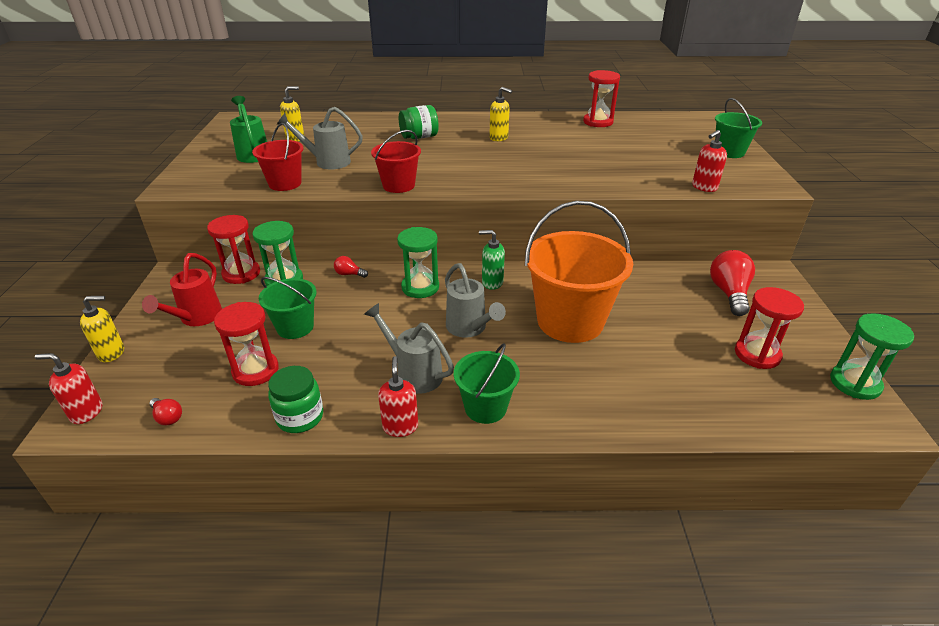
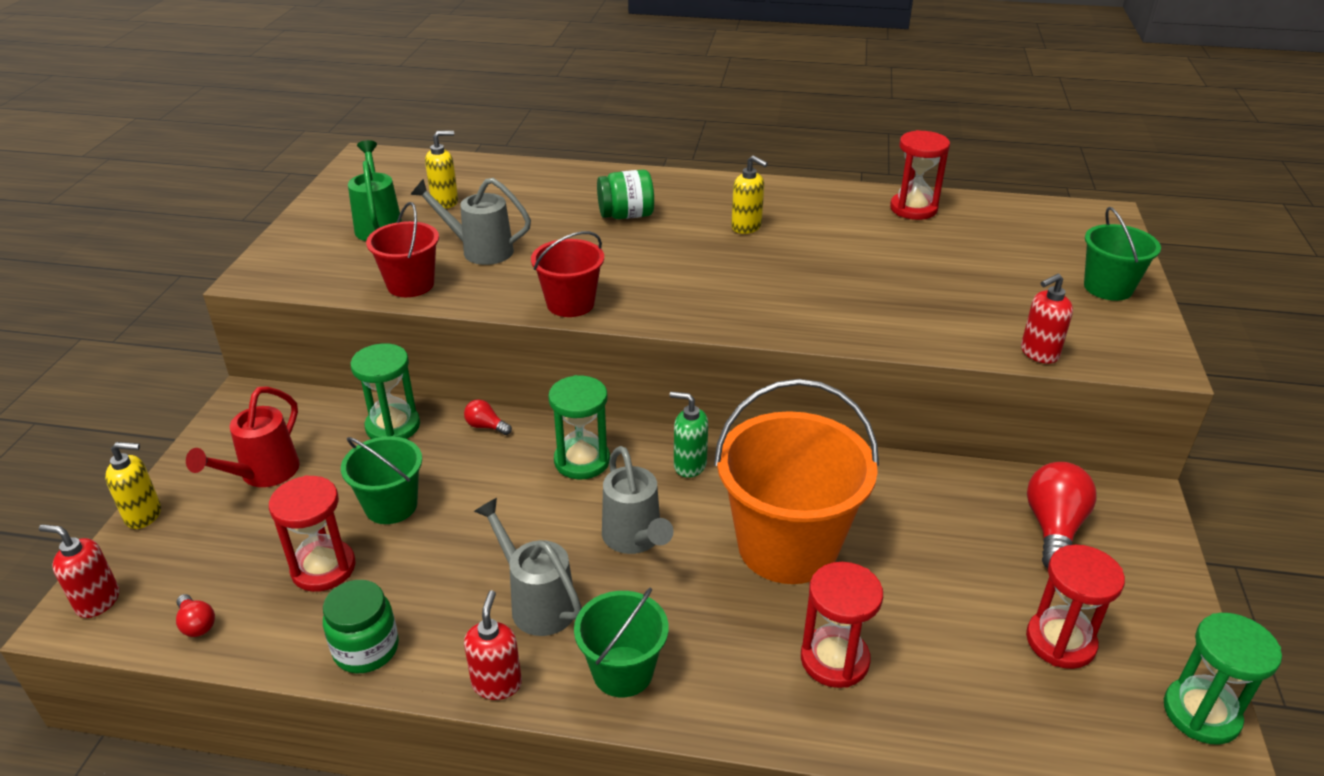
camera: 10 degrees right, 0 degrees up
(241, 274) = (337, 408): red hourglass -> red hourglass (834, 660)

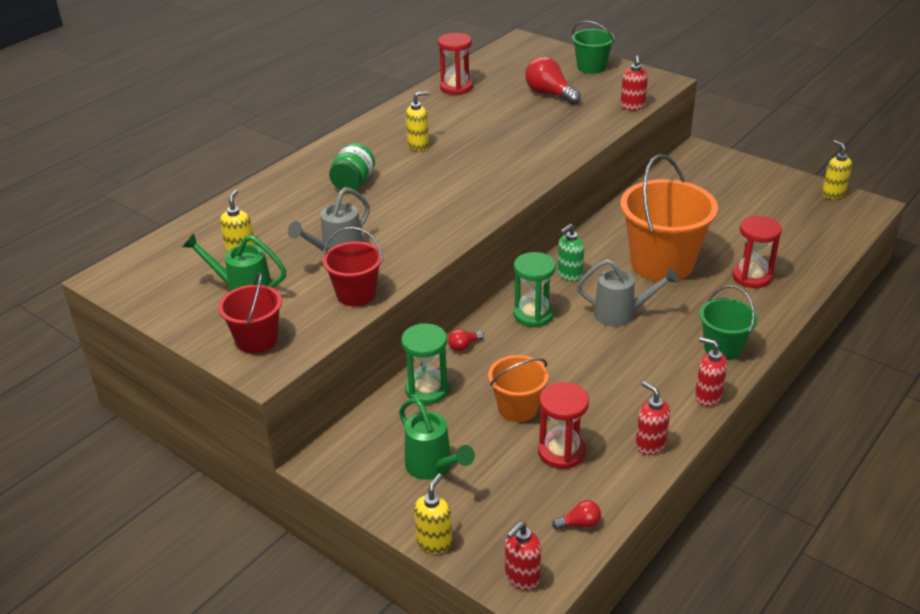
camera: 60 degrees left, 0 degrees up
(263, 474) = (433, 467): red watering can -> green watering can
(366, 649) = (650, 445): green jar -> red soap dispenser
(391, 505) = (518, 408): green bucket -> orange bucket
(537, 603) = (651, 366): grey watering can -> none
(570, 304) = (448, 233): red bucket -> red bucket (257, 340)
(1053, 529) = (702, 181): red light bulb -> red light bulb (550, 94)
(1060, 641) = (775, 210): red hourglass -> none
(1201, 713) = (833, 194): green hourglass -> yellow soap dispenser

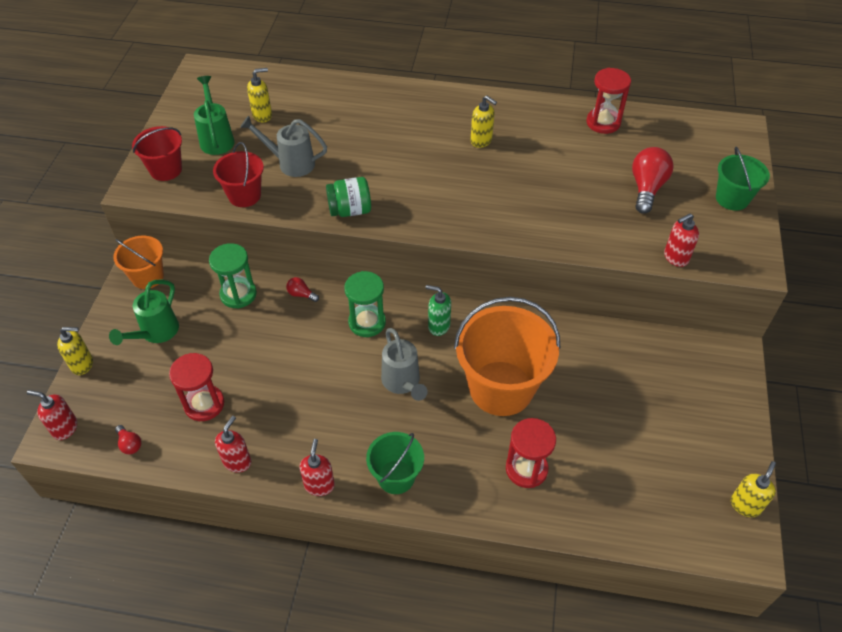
camera: 60 degrees right, 15 degrees up
(353, 183) = (394, 129): green jar -> green jar (350, 210)
(518, 408) = (243, 357): orange bucket -> orange bucket (147, 277)

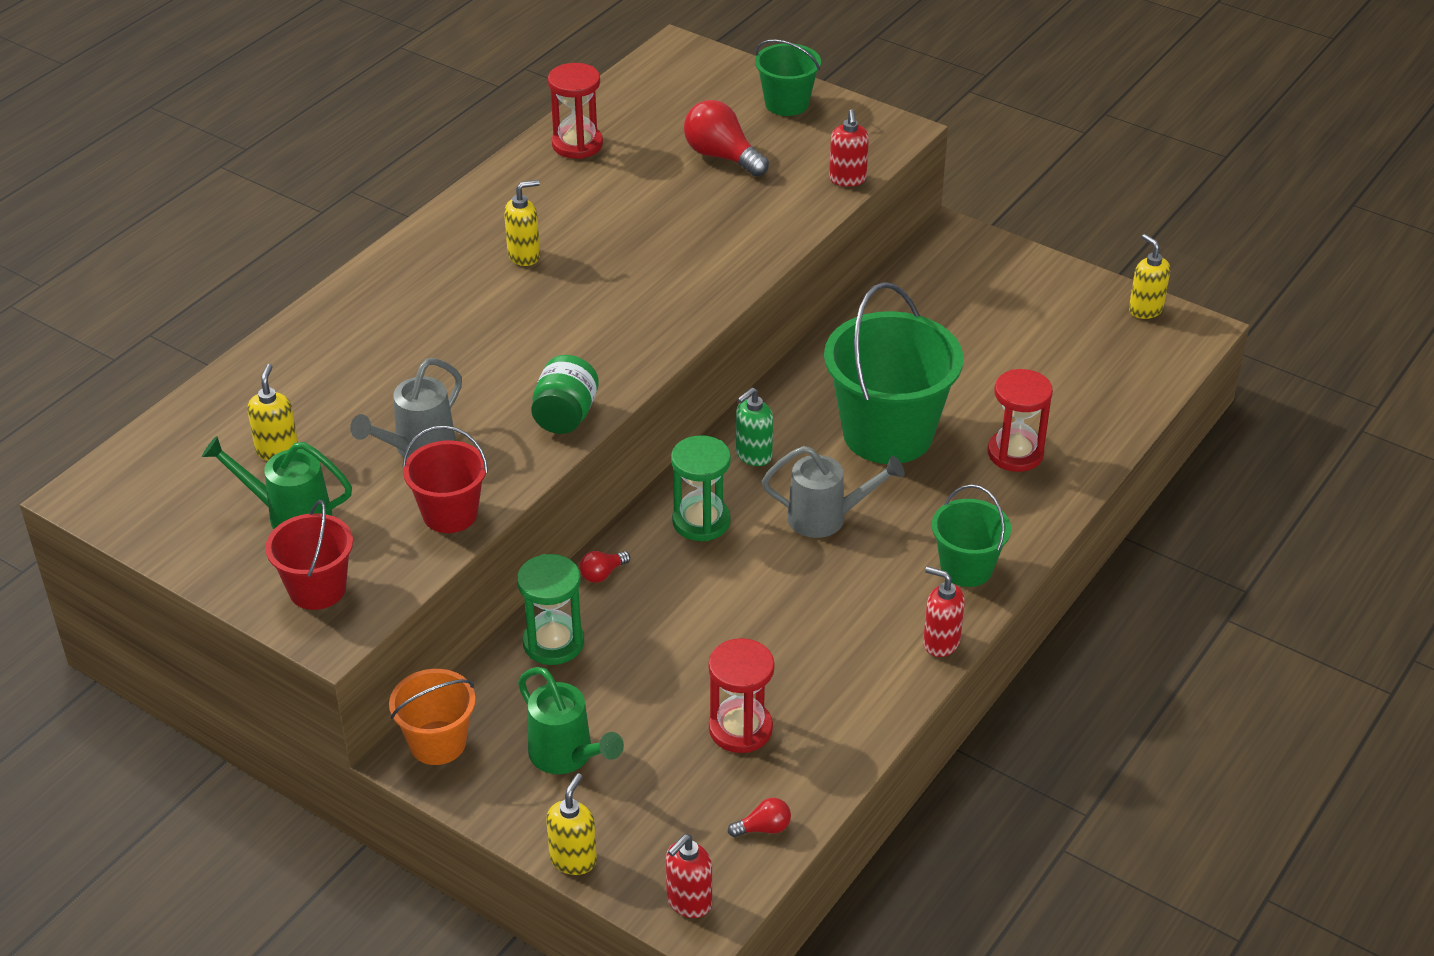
camera: 65 degrees left, 10 degrees down
(237, 461) = (859, 715): red soap dispenser -> none
(501, 388) = (888, 434): orange bucket -> green bucket

